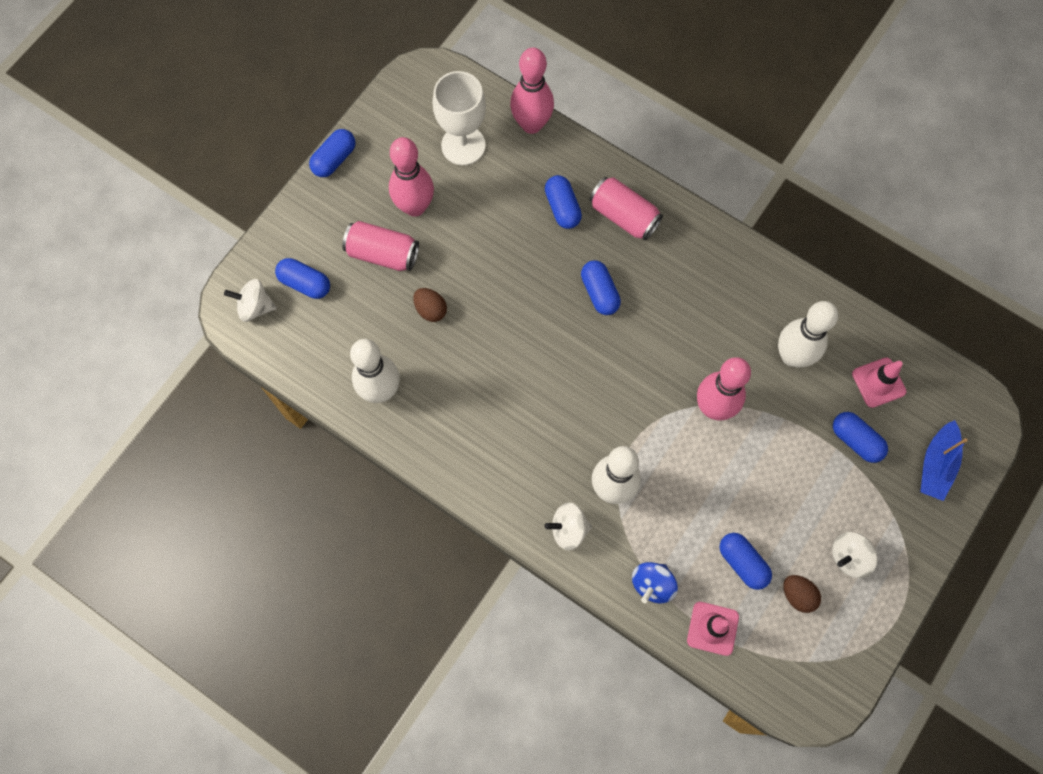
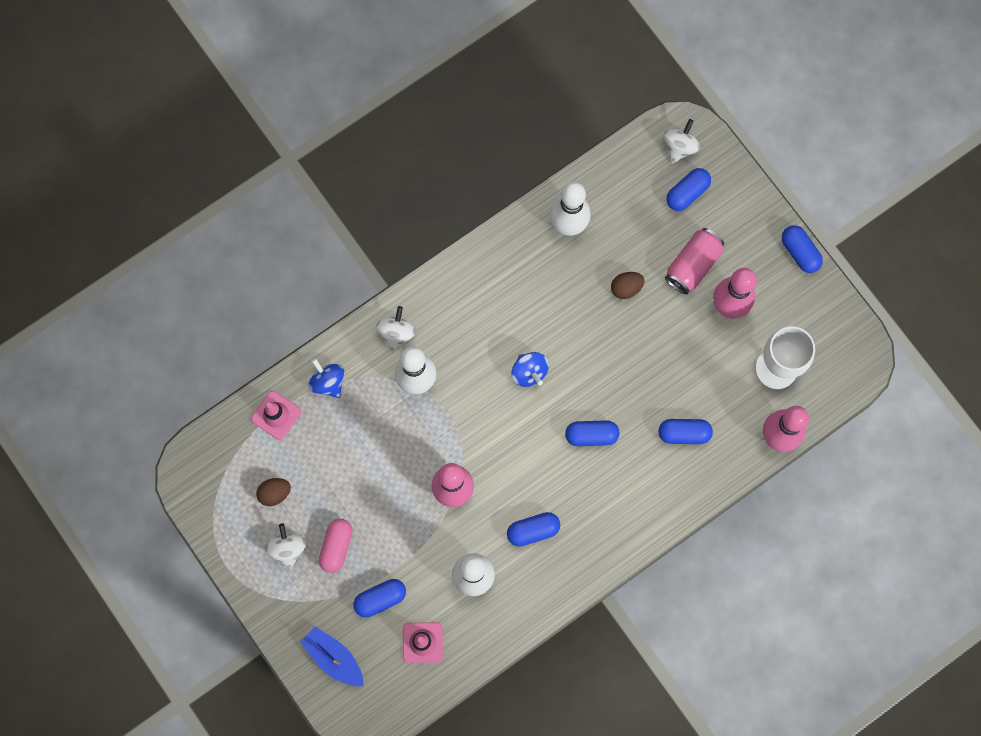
camera: 110 degrees right, 5 degrees up
(558, 375) = (529, 372): none -> blue spinning top
(624, 216) = (657, 484): pink can -> none
(742, 563) = (317, 460): blue capsule -> blue capsule (533, 530)
(824, 506) = (336, 547): none -> pink capsule

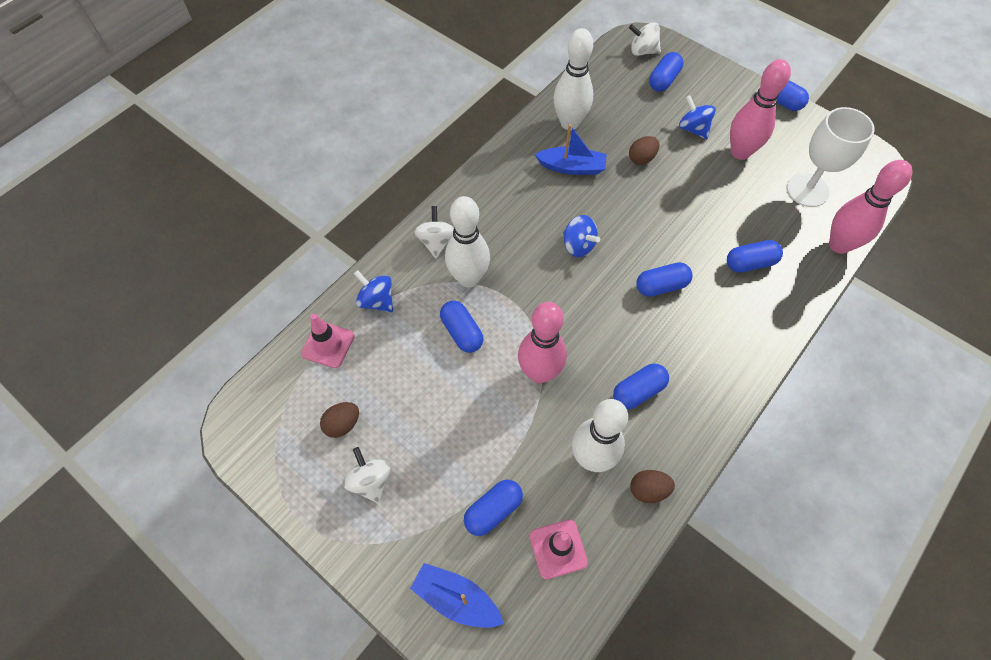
camera: 15 degrees left, 15 degrees down
(336, 547) = (427, 464): pink capsule -> none
(396, 434) = (462, 332): none -> blue capsule
(510, 616) = (648, 490): none -> brown egg
(552, 280) = (571, 167): none -> blue boat
(679, 147) = (642, 51): white spinning top -> white spinning top turned 90 degrees counterclockwise
(693, 265) = (693, 129): pink can -> blue spinning top

